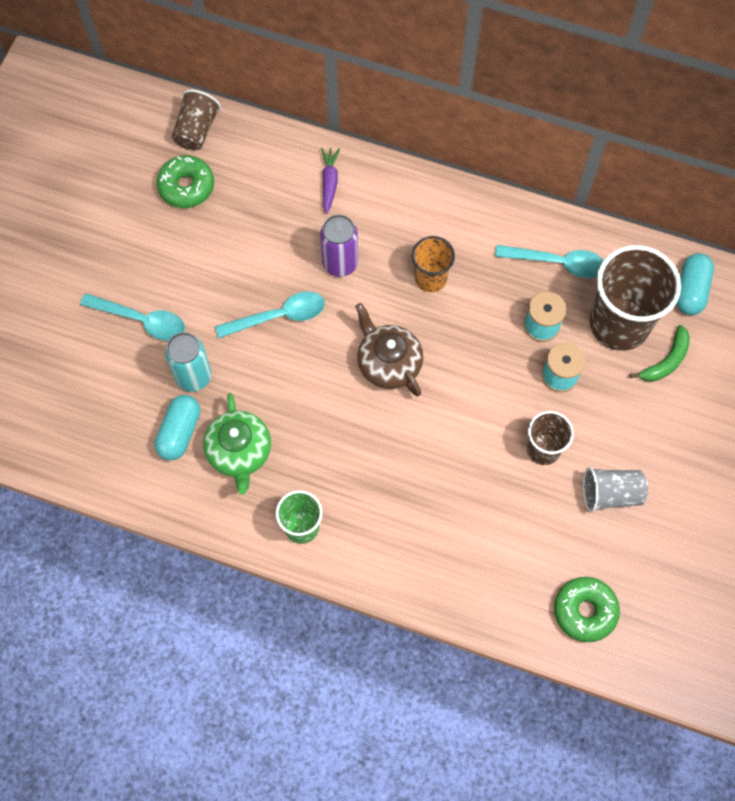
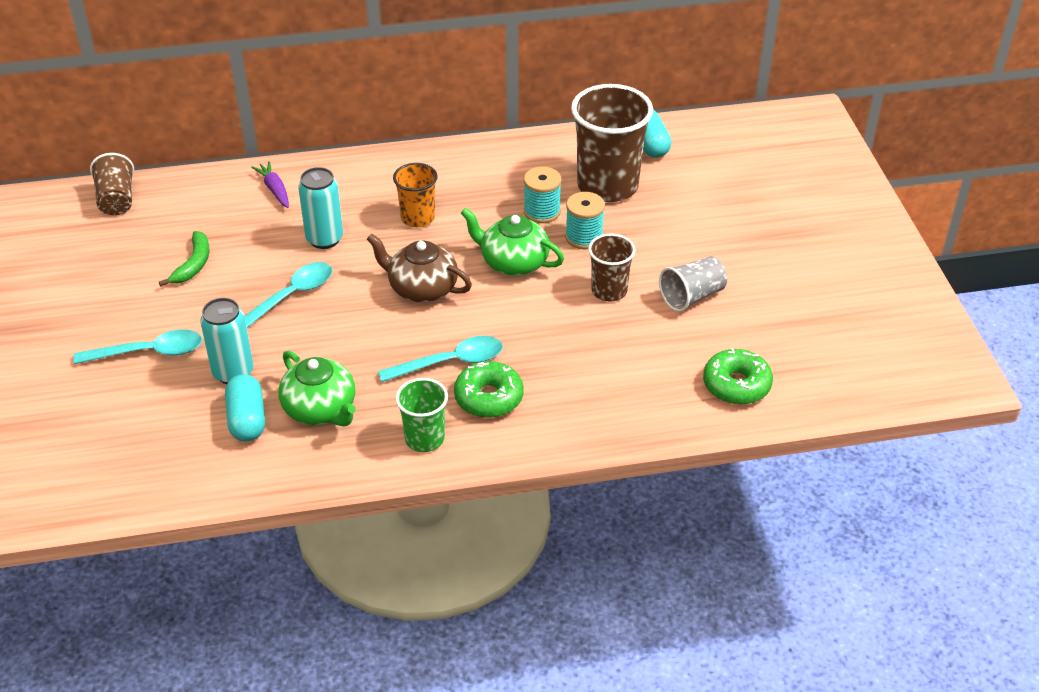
camera: 30 degrees left, 25 degrees down
(186, 186) = (132, 241): green donut -> green donut (489, 398)
(340, 263) = (324, 239): purple can -> turquoise can
(481, 373) = (513, 262): none -> green teapot
(557, 263) = (523, 168): turquoise spoon -> turquoise spoon (450, 362)
(666, 361) = (666, 194): green banana -> green banana (193, 264)

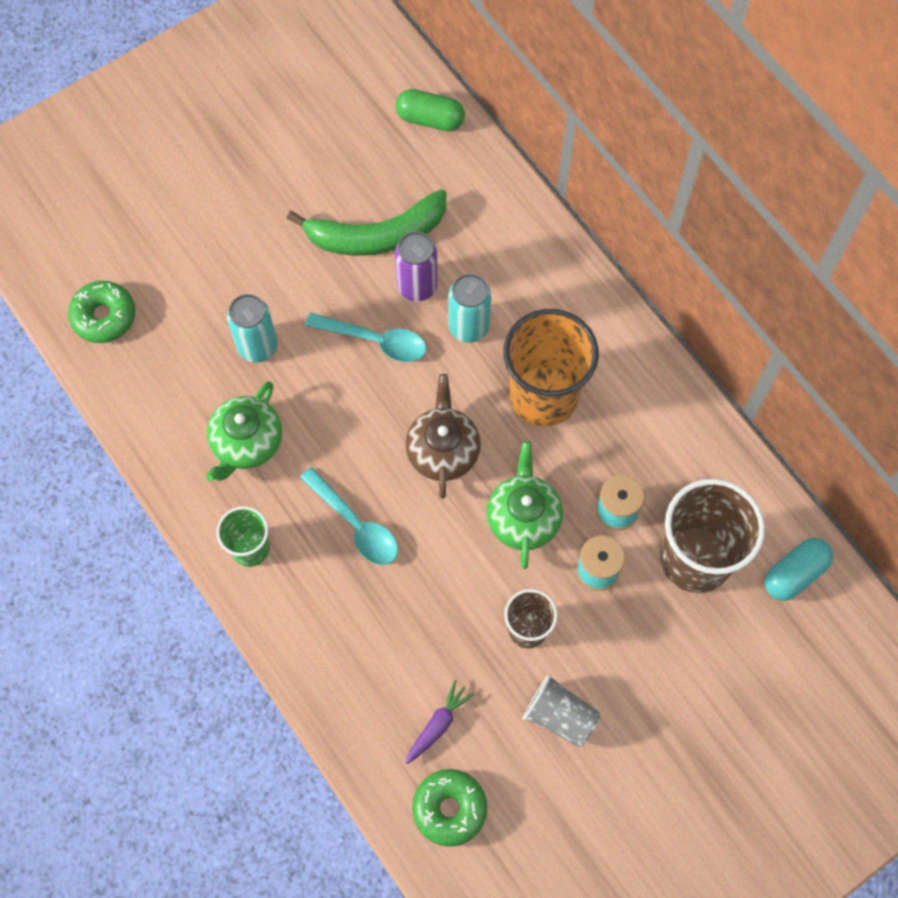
camera: 65 degrees right, 25 degrees up
(116, 200) = (430, 119): brown cup -> green capsule
(149, 352) = (250, 265): turquoise spoon -> none
(193, 264) = (376, 235): green banana -> green banana, size x1.88
(247, 419) = (208, 389): turquoise capsule -> none
(262, 256) = (417, 286): none -> purple can
(274, 189) = (517, 244): purple carrot -> purple carrot (438, 725)
(417, 218) = (543, 395): orange cup -> orange cup, size x1.85
(489, 398) = (325, 580): green donut -> green donut (104, 316)

